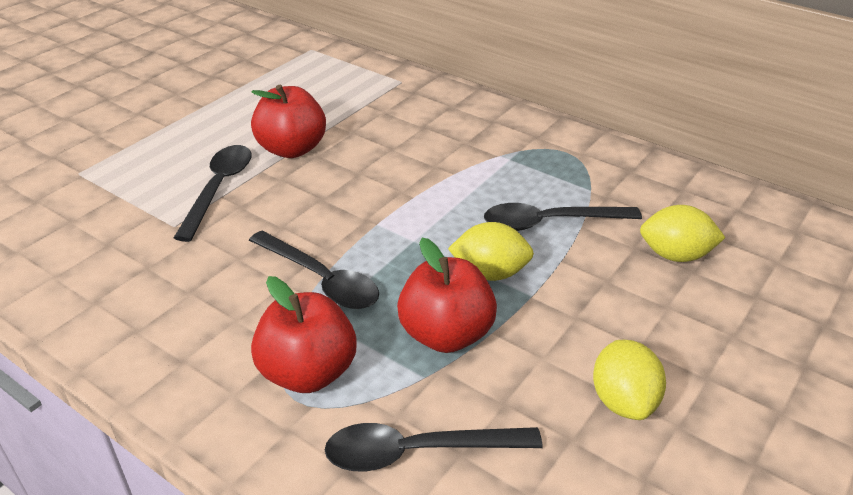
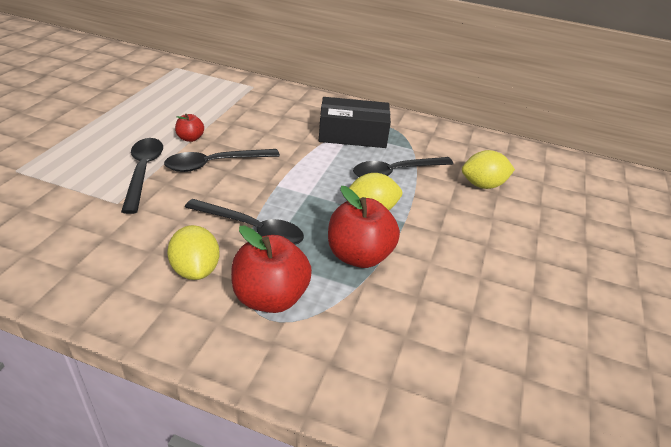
camera: 20 degrees left, 0 degrees up
(292, 149) = (190, 138): red apple -> red apple, size x0.51
(418, 452) = (374, 340): black spoon -> black spoon (215, 164)
(511, 161) = (352, 134): none -> black box
(623, 401) = (493, 282): yellow lemon -> yellow lemon (195, 270)

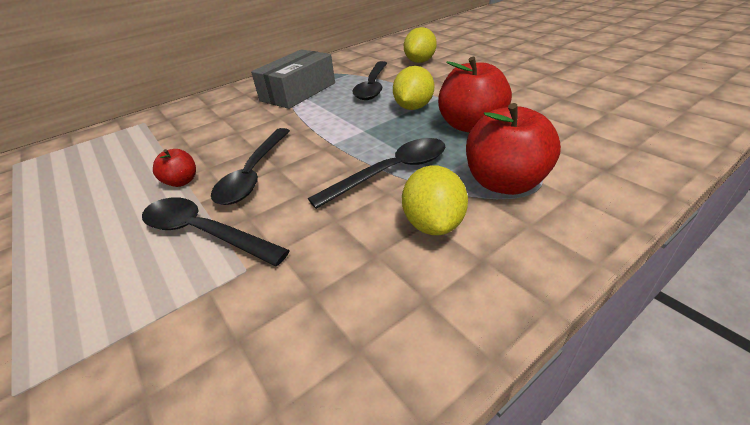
camera: 50 degrees left, 0 degrees up
(195, 270) = (433, 224): yellow lemon -> yellow lemon turned 75 degrees clockwise
(352, 134) = (298, 92): black box -> grey box

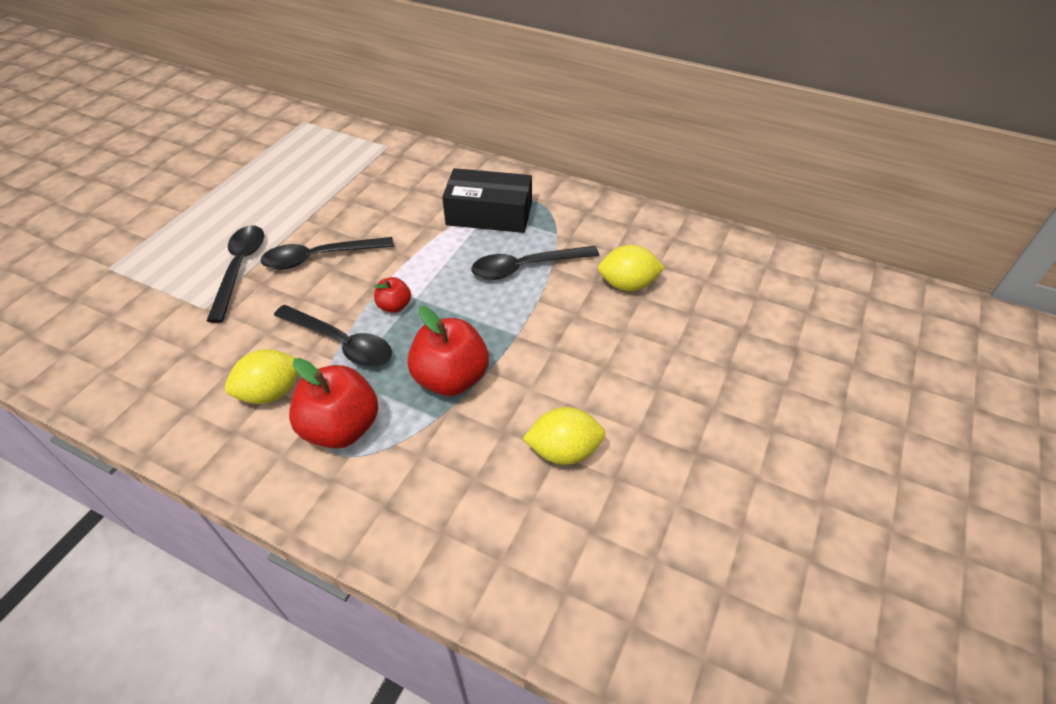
camera: 60 degrees right, 10 degrees up
(182, 181) = (299, 223): red apple -> red apple (394, 306)
(298, 92) = (489, 214): grey box -> black box
(413, 107) = (481, 319): yellow lemon -> yellow lemon (563, 451)

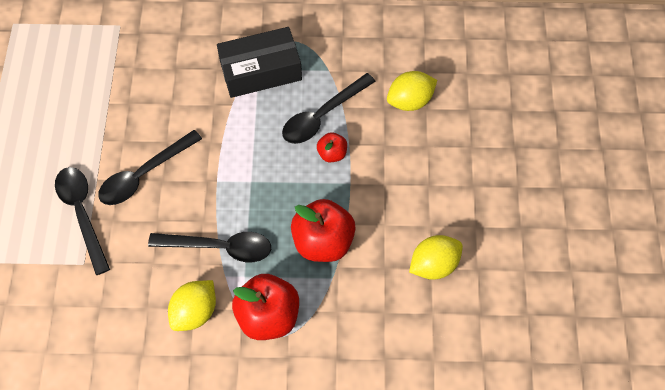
camera: 25 degrees left, 15 degrees up
(394, 306) = (239, 196): red apple -> red apple (332, 153)

